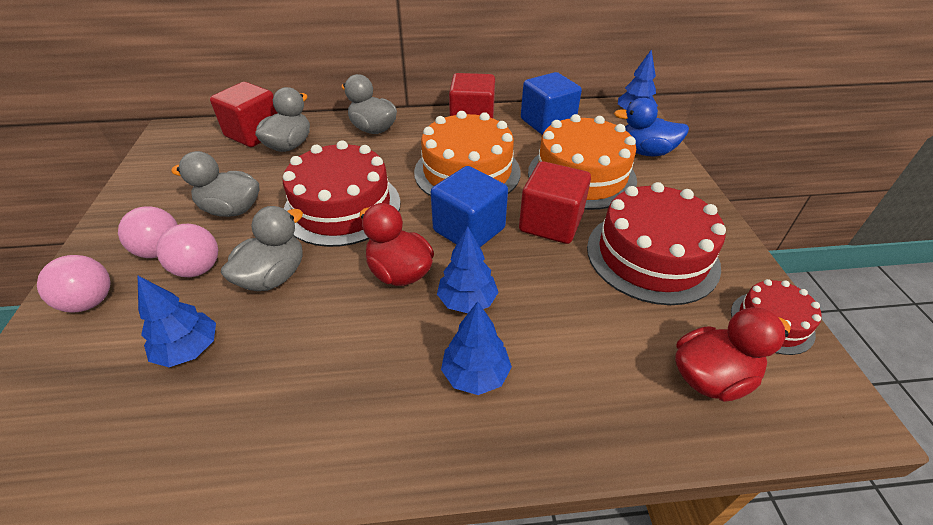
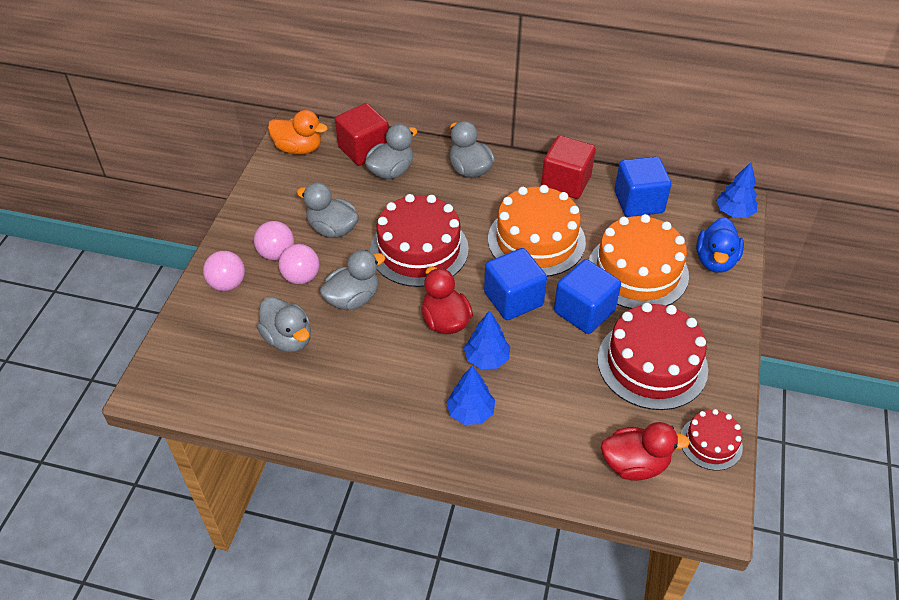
camera: 20 degrees right, 5 degrees up
(178, 146) = (298, 149): none -> orange duck
(189, 349) = (288, 339): blue tree -> grey duck
(550, 223) = (584, 311): red cube -> blue cube
(645, 152) = (715, 261): blue duck -> blue duck turned 105 degrees counterclockwise

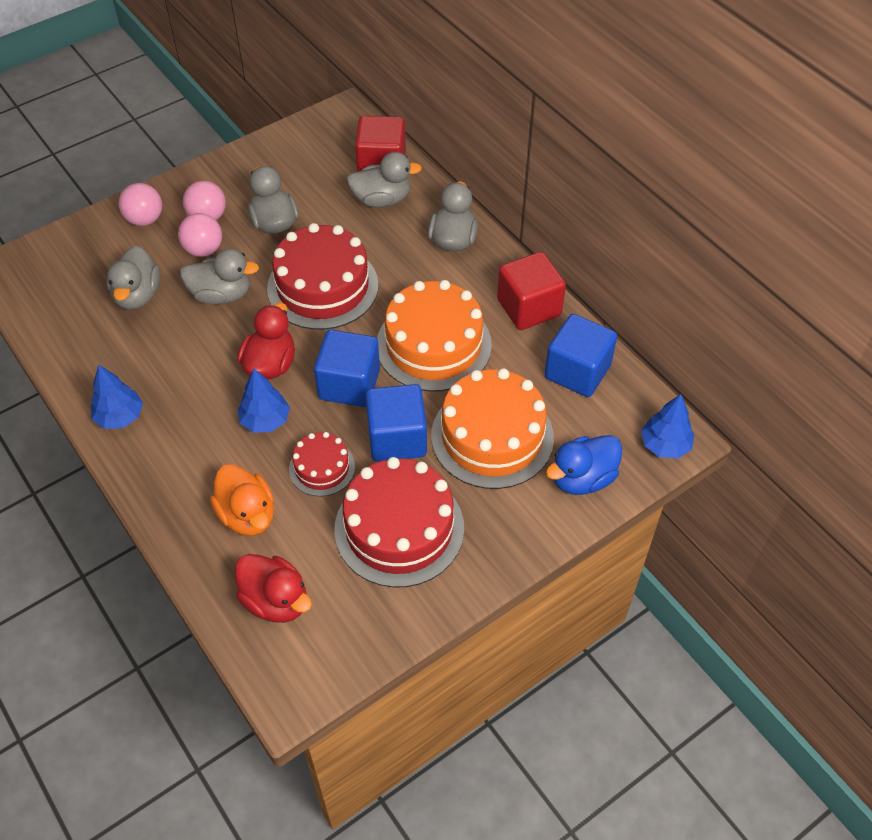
camera: 40 degrees right, 5 degrees up
(298, 149) = (328, 132): orange duck -> orange duck (247, 515)
(470, 412) = (200, 455): blue tree -> blue tree (120, 417)
(711, 443) = (363, 636): red cake -> red cake (322, 468)

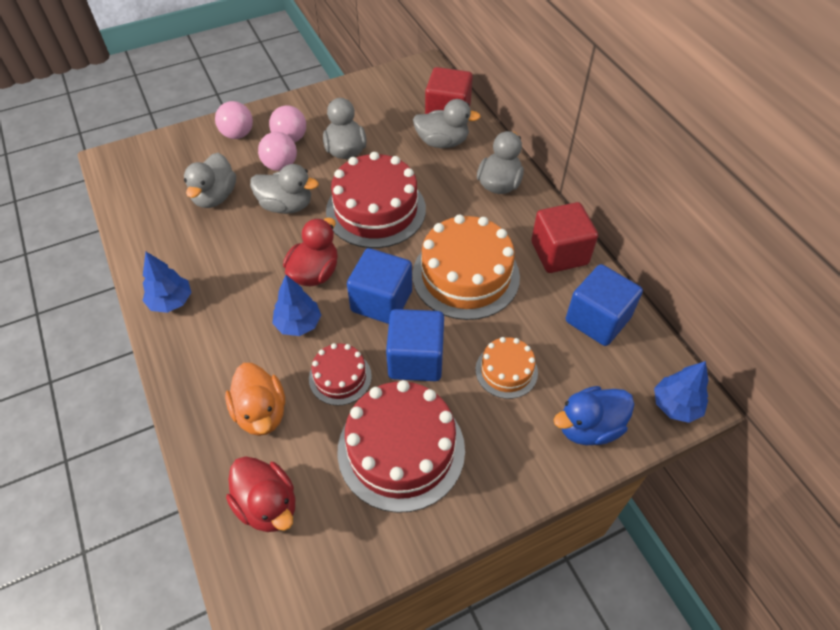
camera: 10 degrees right, 0 degrees up
(492, 436) = (506, 371): orange cake -> orange cake, size x0.53

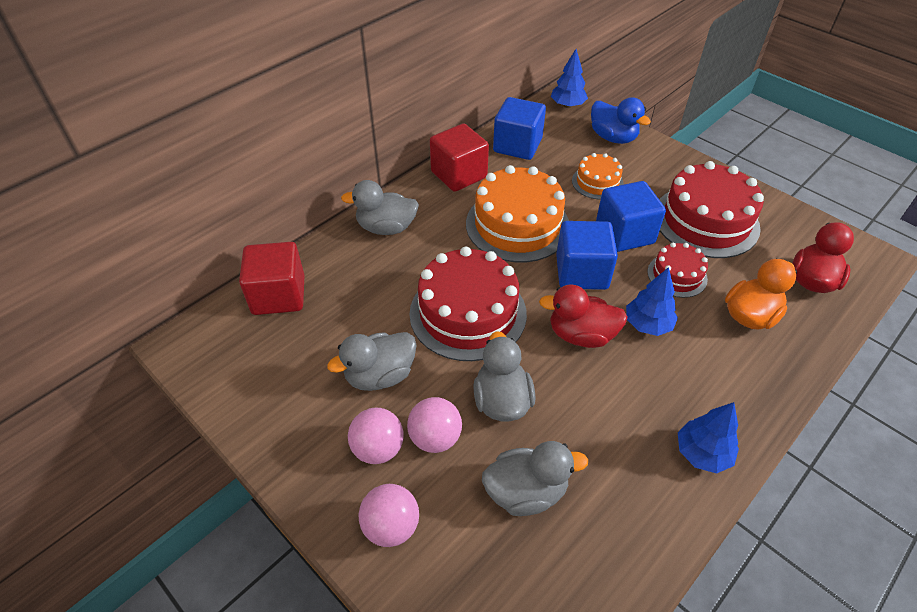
camera: 110 degrees left, 5 degrees down
(442, 142) = (334, 287): grey duck -> none

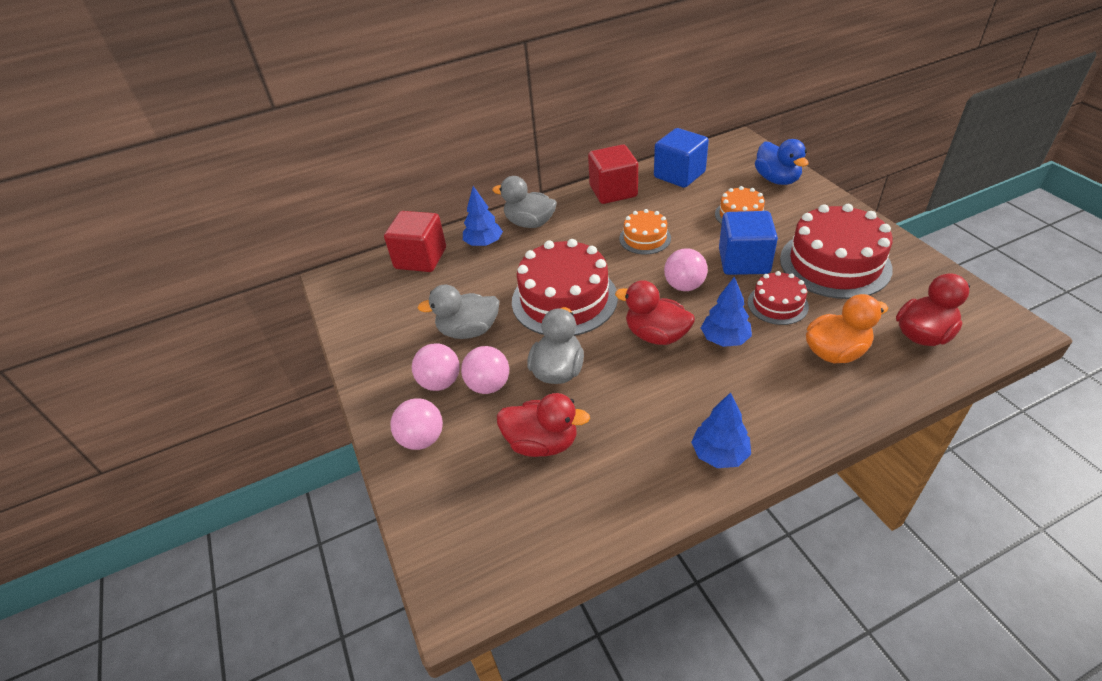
camera: 25 degrees right, 5 degrees down
(517, 225) = (645, 238): orange cake -> orange cake, size x0.53
(526, 492) = (542, 443): grey duck -> red duck
(567, 105) = (746, 147): blue tree -> blue tree (484, 243)
(581, 272) = (684, 286): blue cube -> pink ball

